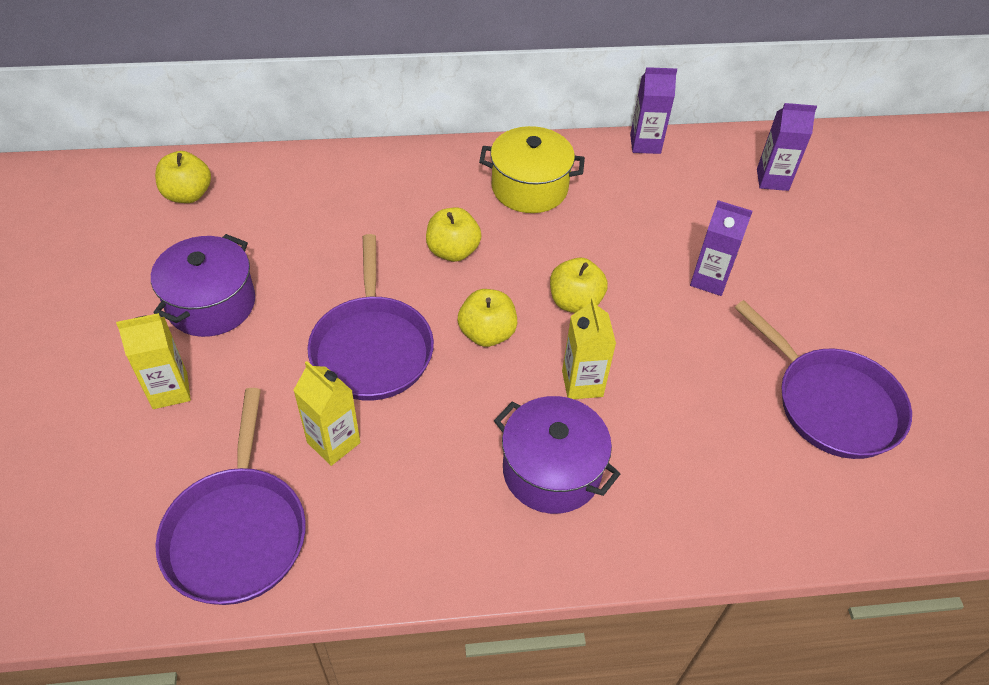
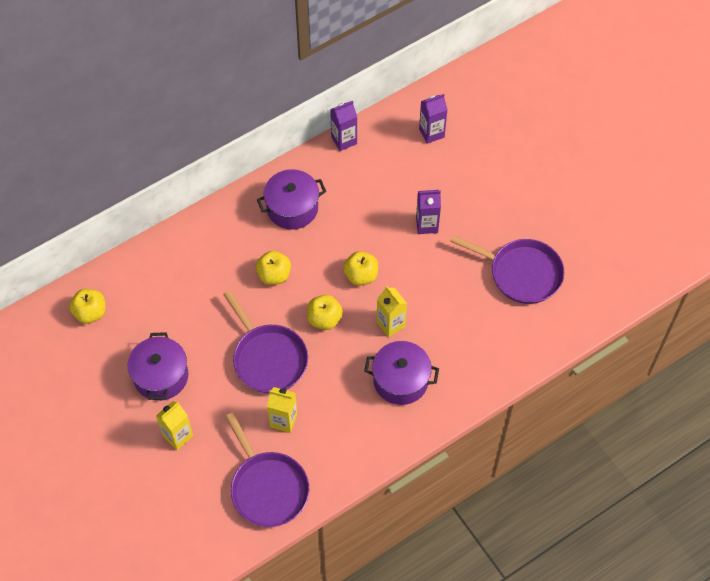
camera: 25 degrees left, 10 degrees up
(529, 188) = (292, 208): yellow pot -> purple pot

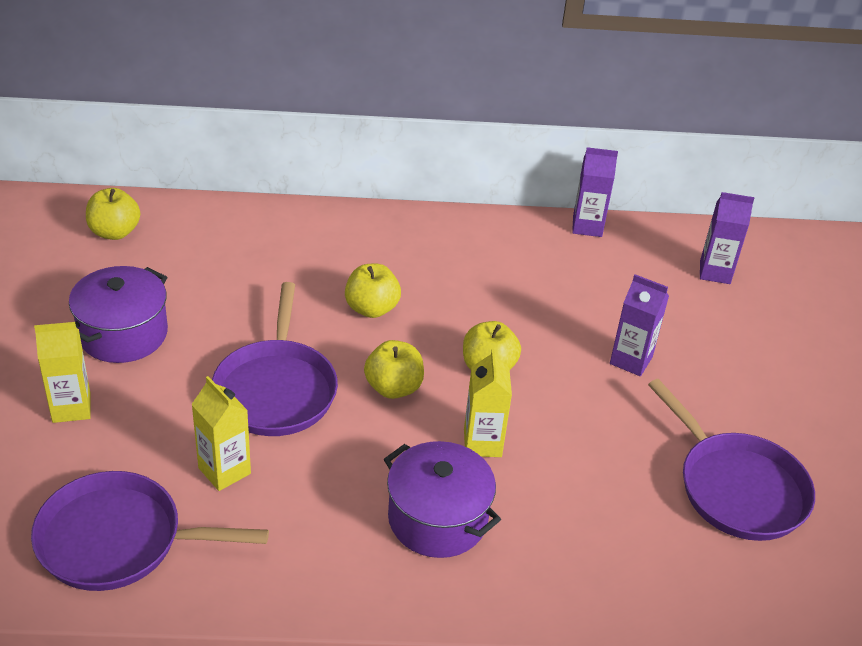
camera: 30 degrees right, 20 degrees down
(268, 488) = (118, 540): purple pan -> purple pan turned 90 degrees clockwise
(292, 208) = (460, 257): purple pot -> none

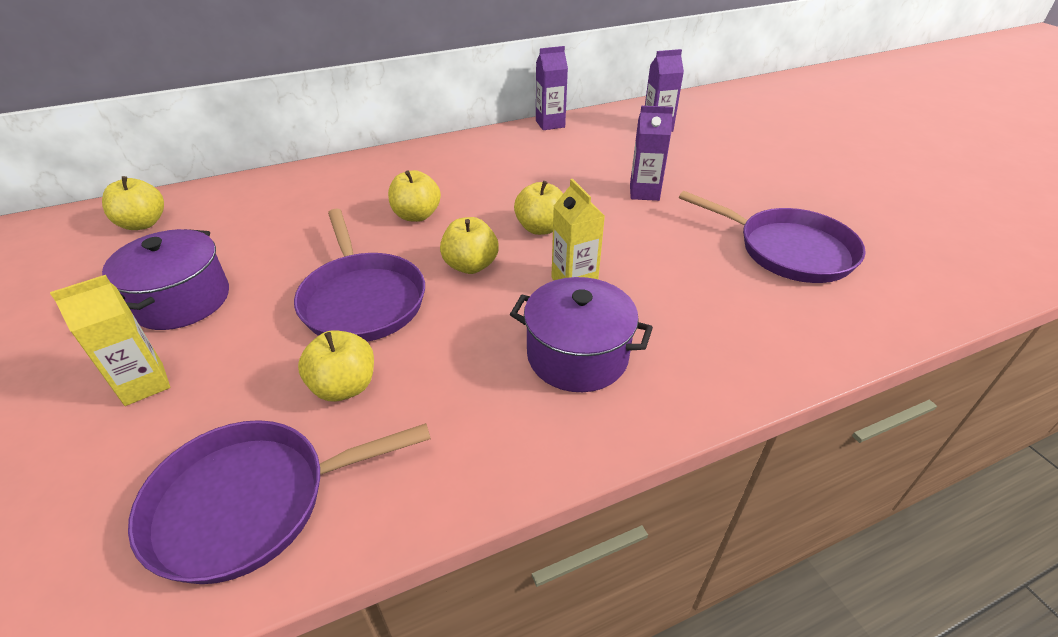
camera: 20 degrees left, 0 degrees up
(224, 471) = (344, 387): yellow carton -> yellow apple

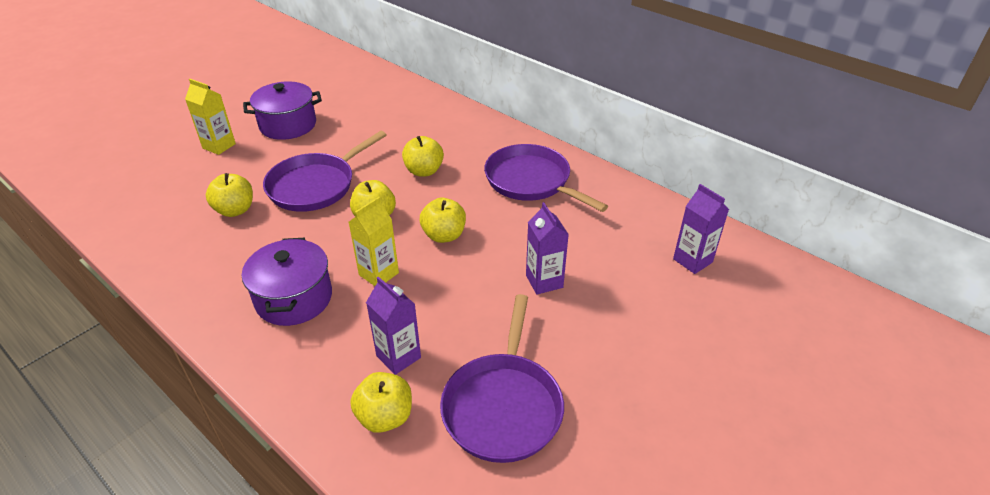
camera: 65 degrees right, 0 degrees up
(143, 224) = (352, 79): yellow apple -> yellow apple (385, 417)
(251, 502) = (148, 214): purple pan -> purple pan (531, 181)
(550, 124) = (630, 189): purple carton -> purple carton (398, 356)

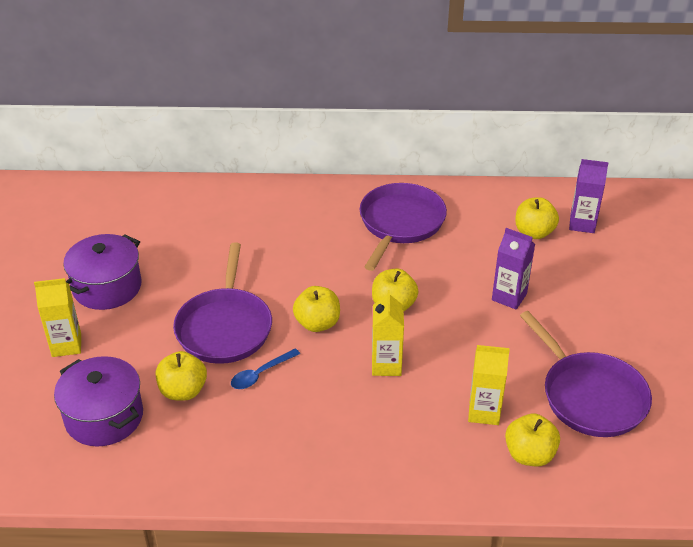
camera: 40 degrees left, 0 degrees up
(292, 228) = (260, 374): none -> blue spoon
(294, 298) = (348, 425): purple pot -> purple pot (104, 417)
(398, 356) = (484, 412): purple carton -> yellow carton
(424, 171) = (302, 261): yellow apple -> yellow apple (534, 232)
(531, 181) = (400, 223): purple pan -> purple pan turned 105 degrees clockwise

